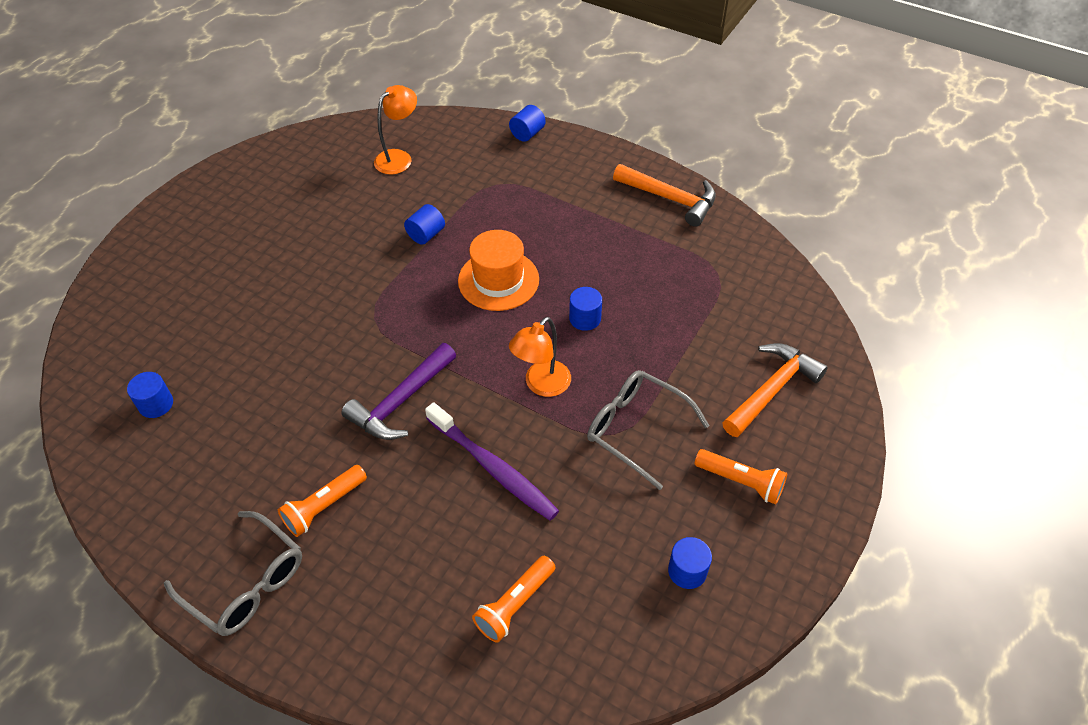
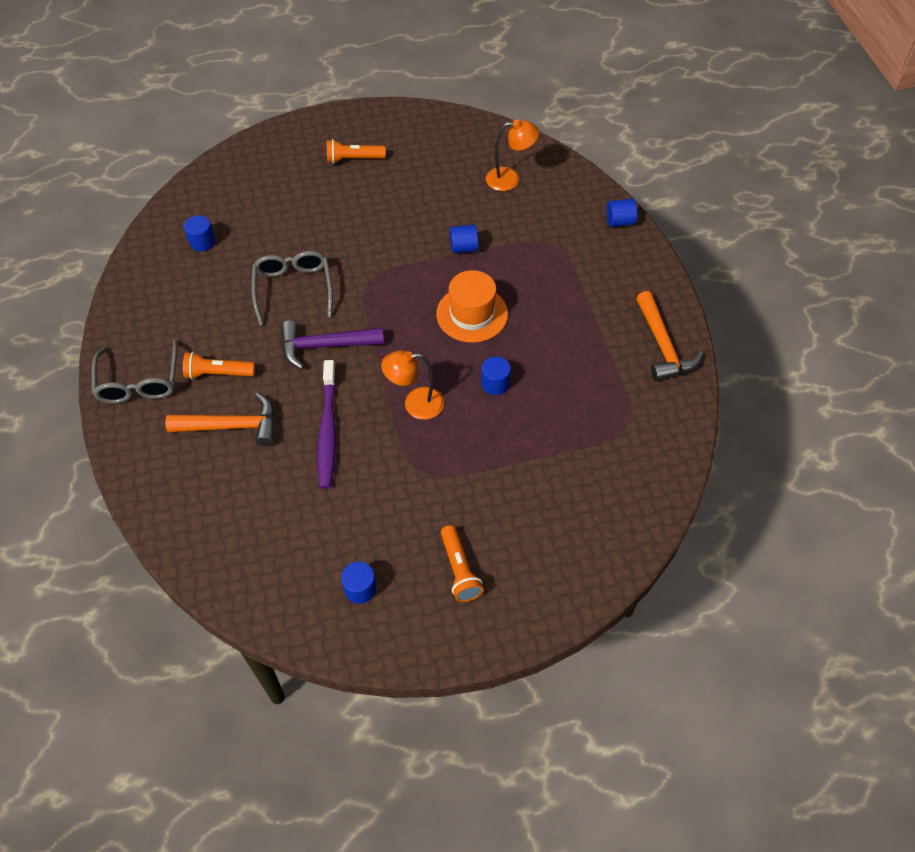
camera: 45 degrees right, 5 degrees up
(515, 605) = (248, 516): orange flashlight -> orange flashlight (353, 159)
(635, 428) = (437, 480): grey glasses -> grey glasses (293, 288)
(772, 389) = (557, 533): orange hammer -> orange hammer (232, 426)

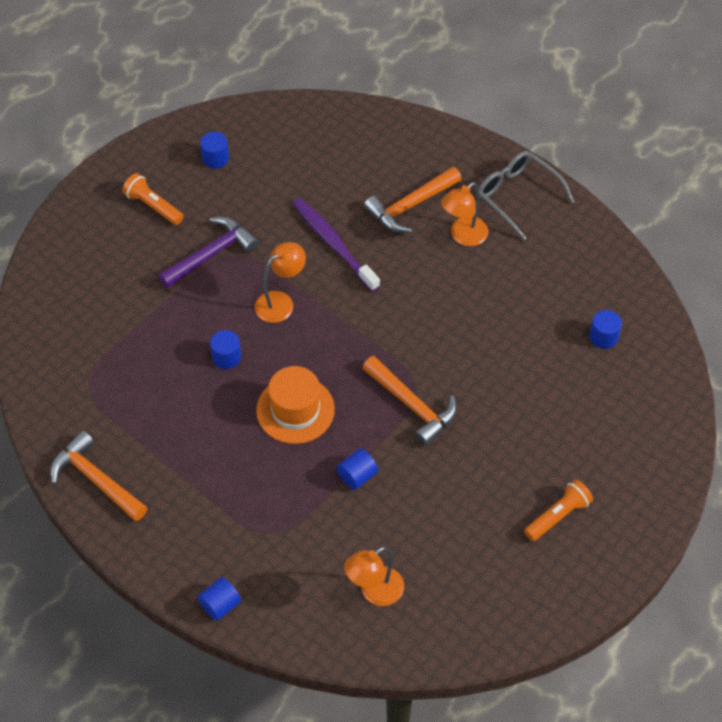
camera: 145 degrees right, 0 degrees up
(218, 373) = (463, 236): orange flashlight -> orange lamp
(293, 288) = (477, 341): grey glasses -> none
(325, 346) = (399, 307): purple hammer -> purple hammer (211, 254)
(383, 271) = (412, 405): none -> orange hammer

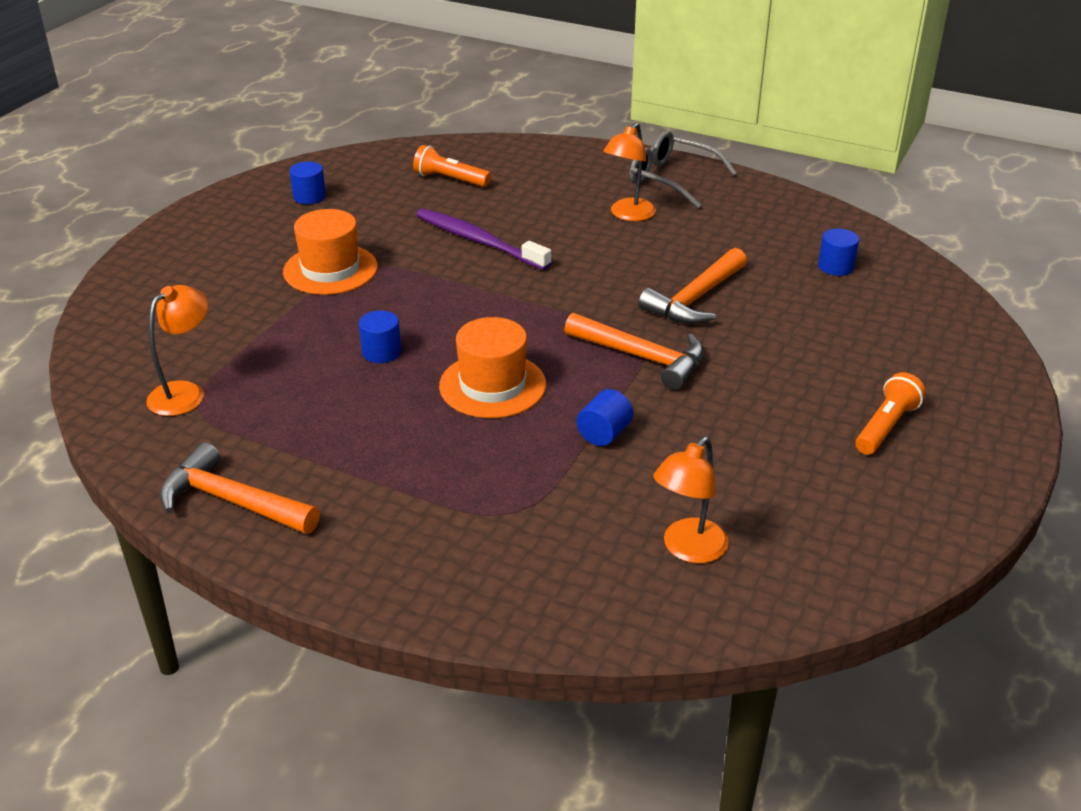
camera: 15 degrees left, 20 degrees down
(153, 206) = (243, 242): orange flashlight -> orange flashlight (450, 179)
(211, 254) = (330, 269): purple hammer -> orange hat
(220, 605) = (467, 609): blue cylinder -> none
(281, 302) = (434, 295): orange lamp -> orange lamp (185, 393)
(410, 206) = (555, 201): orange hammer -> orange hammer (695, 299)

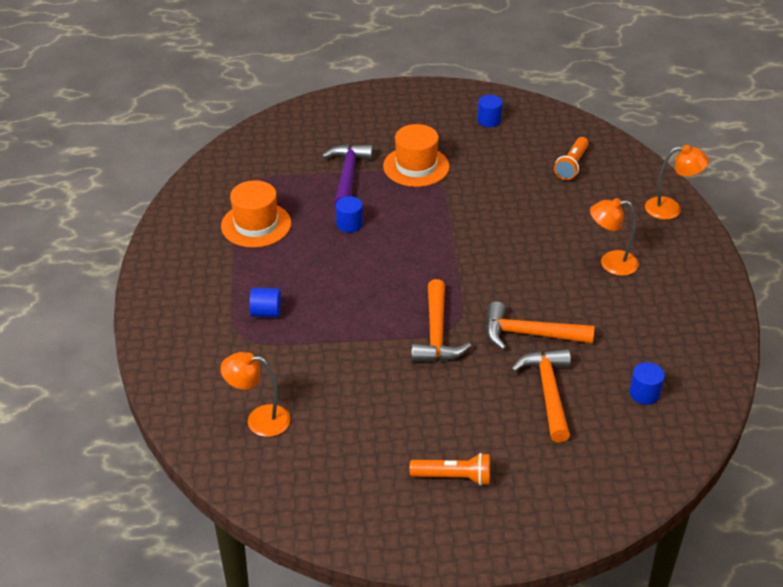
camera: 60 degrees right, 5 degrees up
(185, 393) = (255, 173): orange lamp -> orange lamp (671, 209)
(232, 501) = (181, 232): orange hammer -> orange hammer (548, 392)
(286, 322) = (348, 176): none -> purple hammer
(450, 179) = (572, 165): orange flashlight -> orange flashlight turned 150 degrees counterclockwise
(479, 241) = (507, 210): purple toothbrush -> none
(492, 385) = (353, 281): orange hat -> orange hat (256, 225)
(604, 434) = (342, 346): blue cylinder -> blue cylinder (266, 312)
(671, 179) = (687, 265): grey glasses -> none

